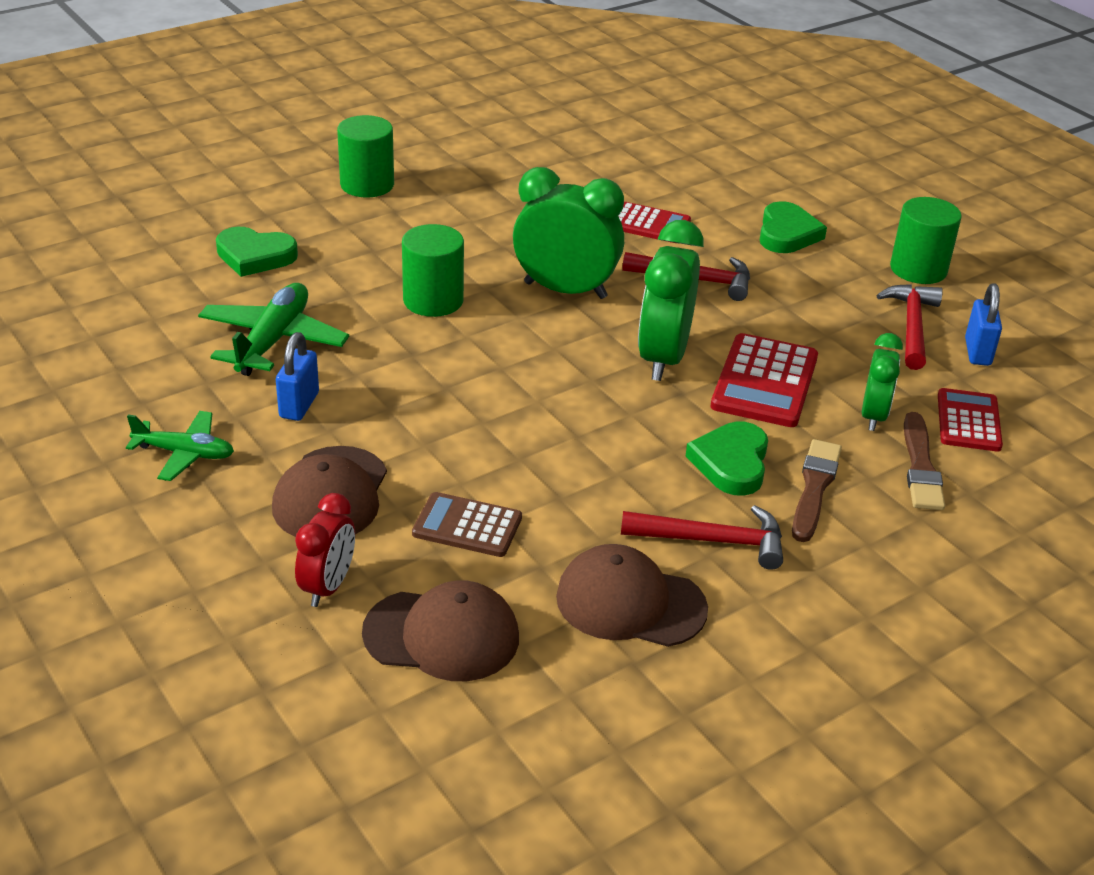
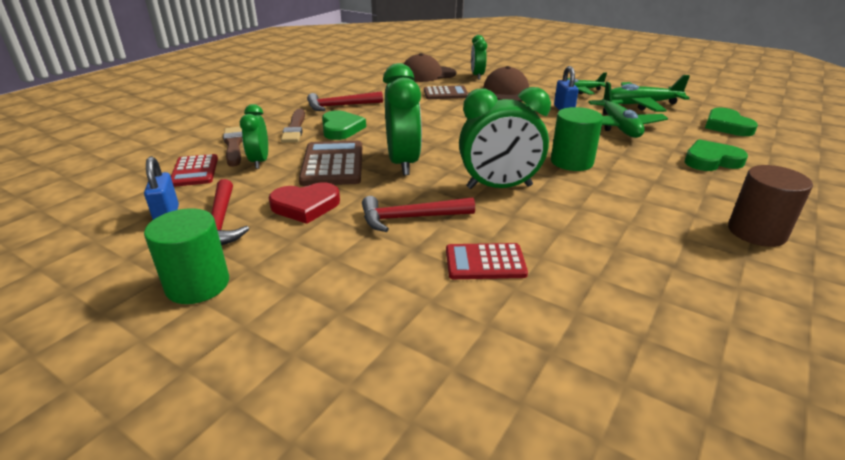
camera: 160 degrees right, 5 degrees down
(144, 380) = (641, 104): none -> green plane
(328, 586) = (477, 76): red clock -> green clock
(367, 185) = (756, 232): green cylinder -> brown cylinder
(630, 603) = (366, 88): brown cap -> none
(764, 382) = (332, 164): red calculator -> brown calculator
(787, 233) = (343, 291): green heart -> green heart (727, 126)
(811, 324) = (305, 206): none -> red heart

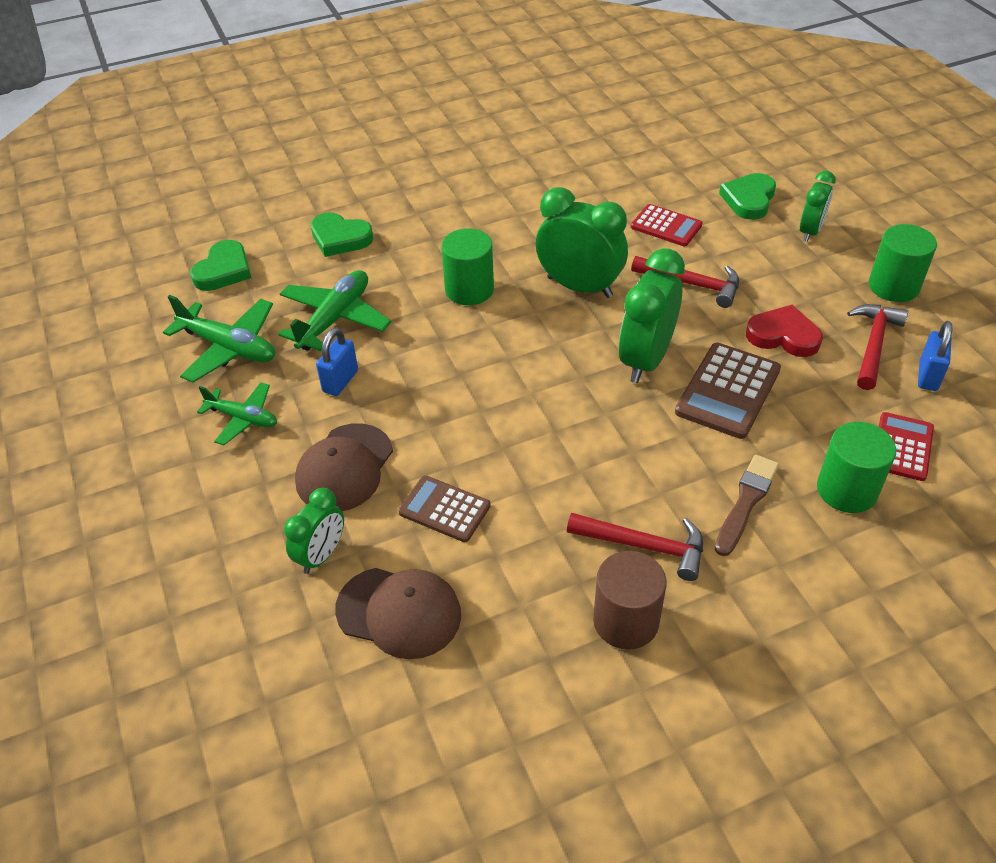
camera: 145 degrees left, 15 degrees up
(233, 145) = (847, 490): brown brush -> green cylinder
(259, 161) = (816, 434): green clock -> green clock (810, 231)
(341, 129) = (679, 470): green heart -> green heart (749, 199)
(756, 232) = (443, 175): brown cylinder -> brown cylinder (626, 621)

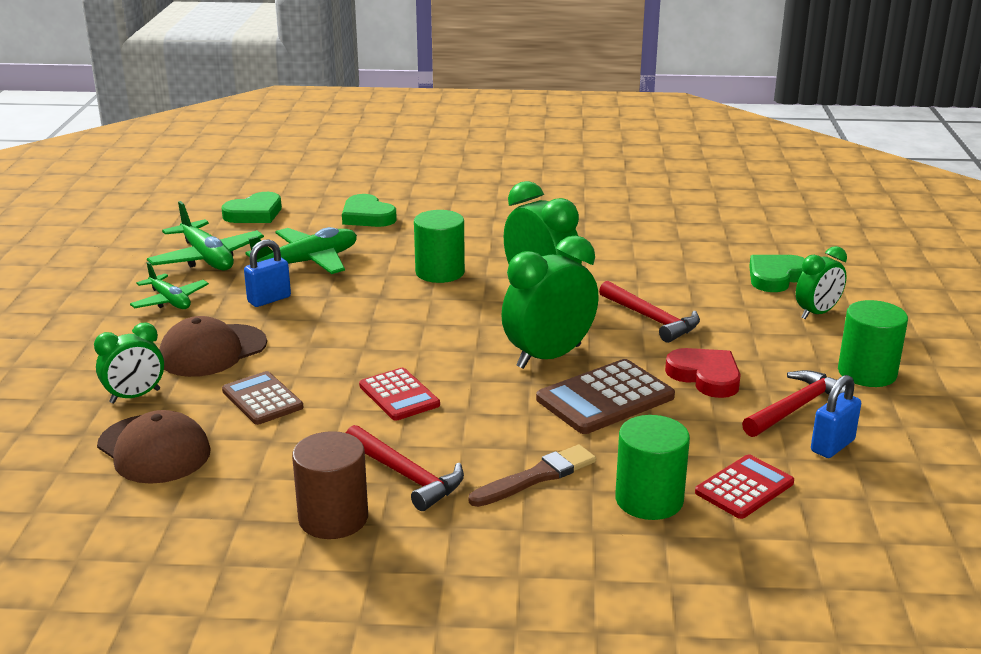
camera: 25 degrees right, 20 degrees down
(666, 226) = (670, 275): red calculator -> red calculator (399, 395)

